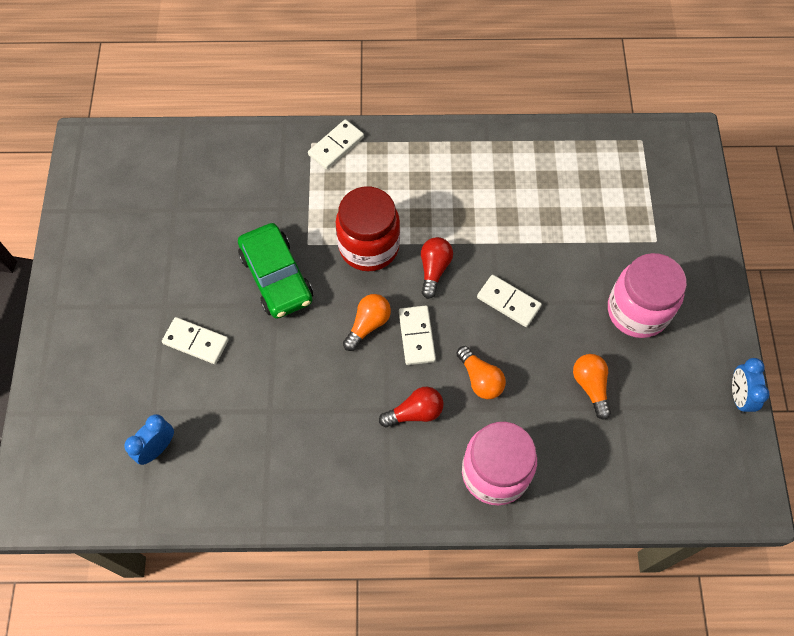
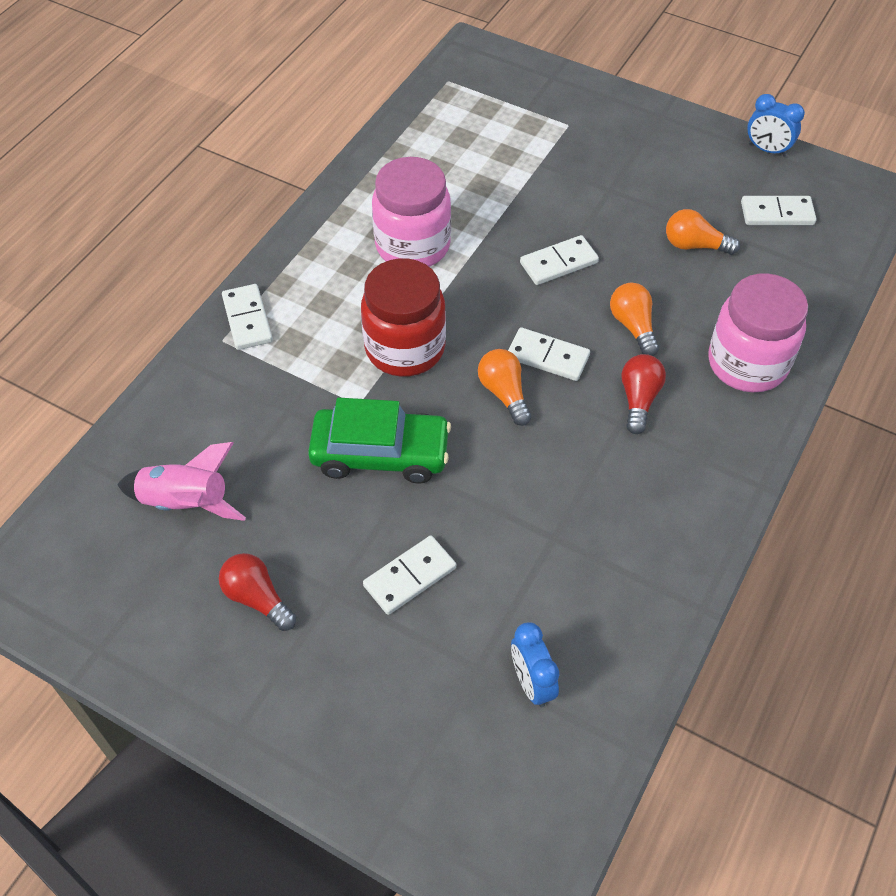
camera: 60 degrees left, 10 degrees down
(183, 194) = (185, 502): none -> pink rocket
(434, 269) = (476, 305): red light bulb -> red light bulb (257, 598)
(480, 379) = (633, 326): orange light bulb -> orange light bulb turned 105 degrees counterclockwise
(637, 311) = (635, 174): pink jar -> pink jar (412, 246)
(669, 433) = (777, 213): none -> white domino

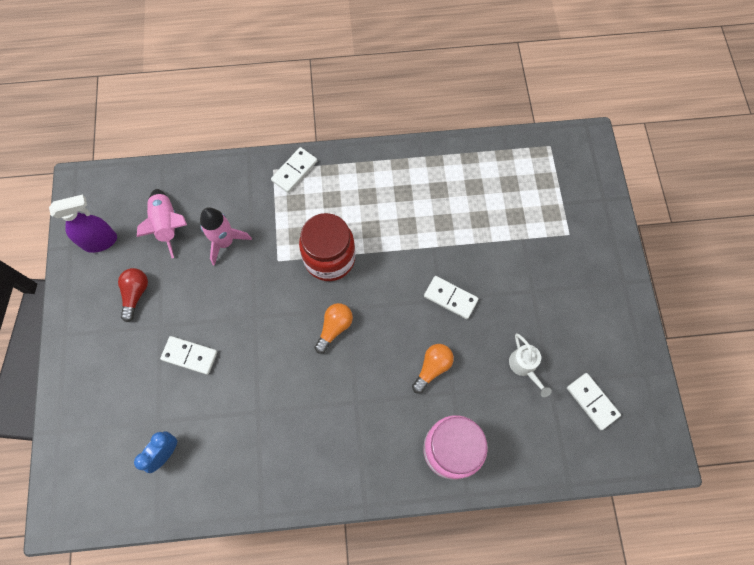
camera: 55 degrees right, 15 degrees up
(129, 603) = (100, 241): none -> purple spray bottle
(277, 448) = (225, 242): none -> pink rocket
(380, 453) = (254, 292): green car -> none
(412, 246) = (404, 214): pink jar -> none
(547, 357) = (376, 335): white domino -> none
(638, 399) = (380, 402): red light bulb -> none
(695, 245) = (524, 366): orange light bulb -> white watering can
(767, 150) = (647, 364): blue clock -> none

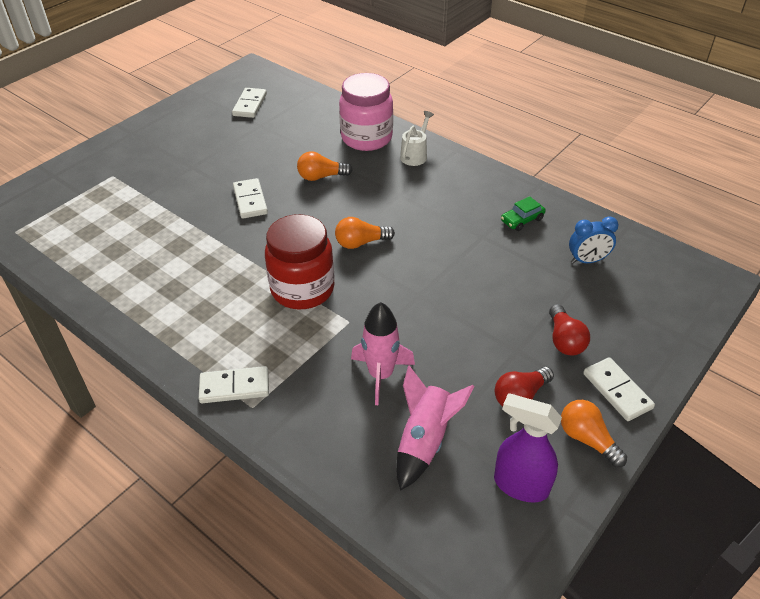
camera: 135 degrees left, 25 degrees down
(80, 297) = (587, 439): none -> orange light bulb
(136, 360) = (564, 340): none -> red light bulb
(189, 356) = (508, 308): white domino -> white domino (617, 391)
(243, 458) = (522, 220): none -> green car
(524, 366) = (262, 140): white watering can -> white watering can (415, 155)

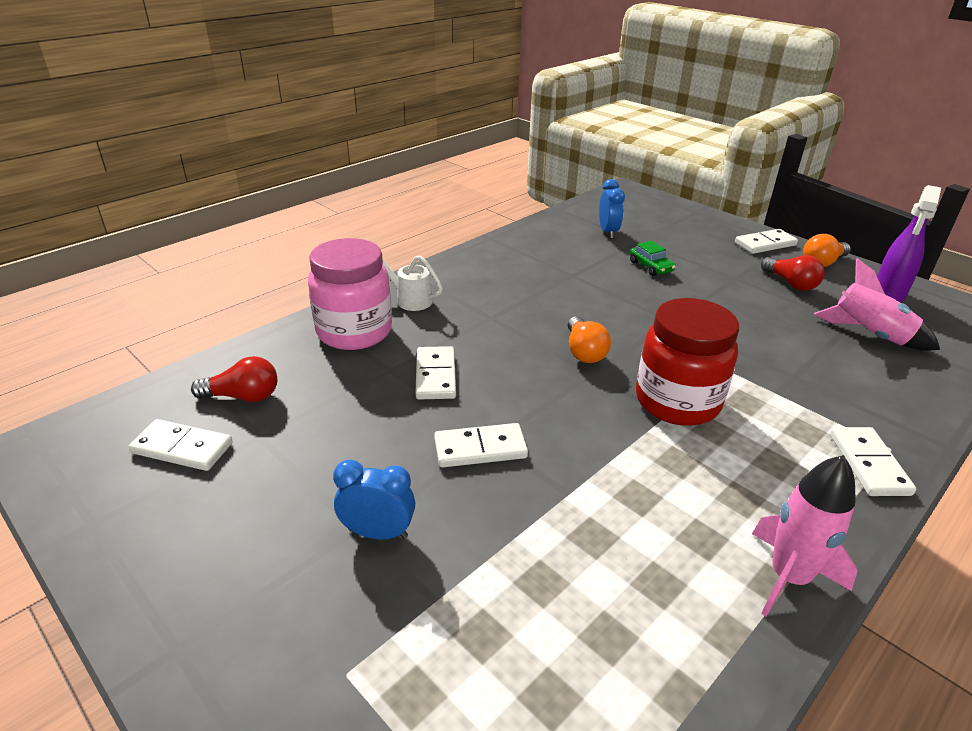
camera: 85 degrees left, 10 degrees down
(188, 173) = (378, 533): none -> blue clock
(321, 177) = (436, 376): orange light bulb -> white domino
(381, 375) = (798, 353): pink rocket -> pink rocket (788, 577)
(522, 220) = (547, 252): green car -> green car (651, 267)
(564, 340) = (714, 256): red light bulb -> red light bulb (243, 396)

